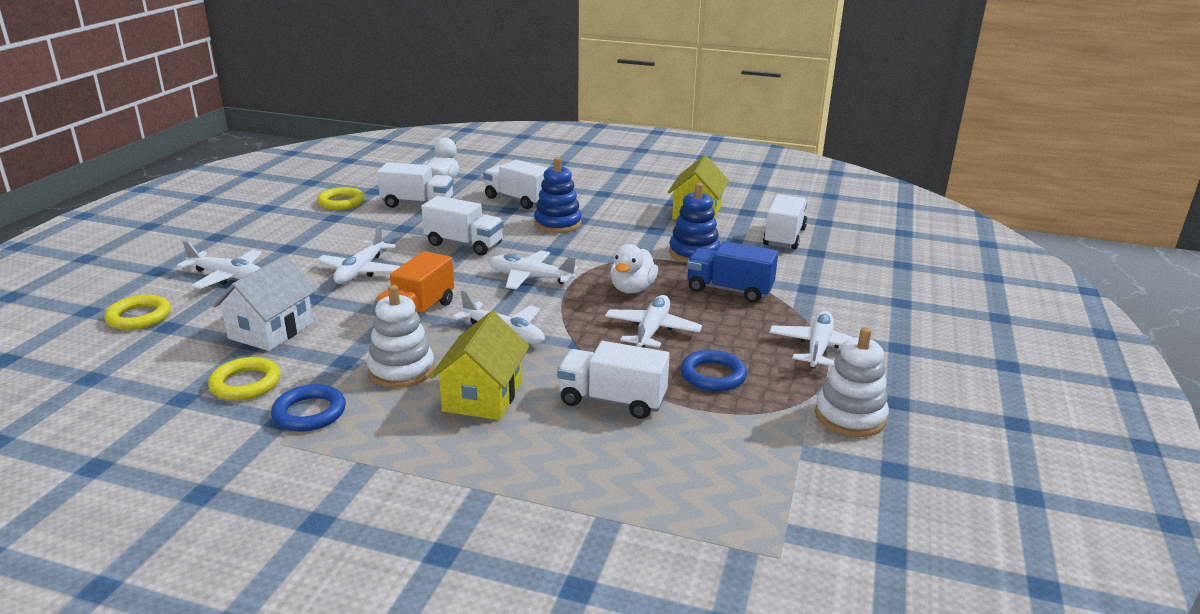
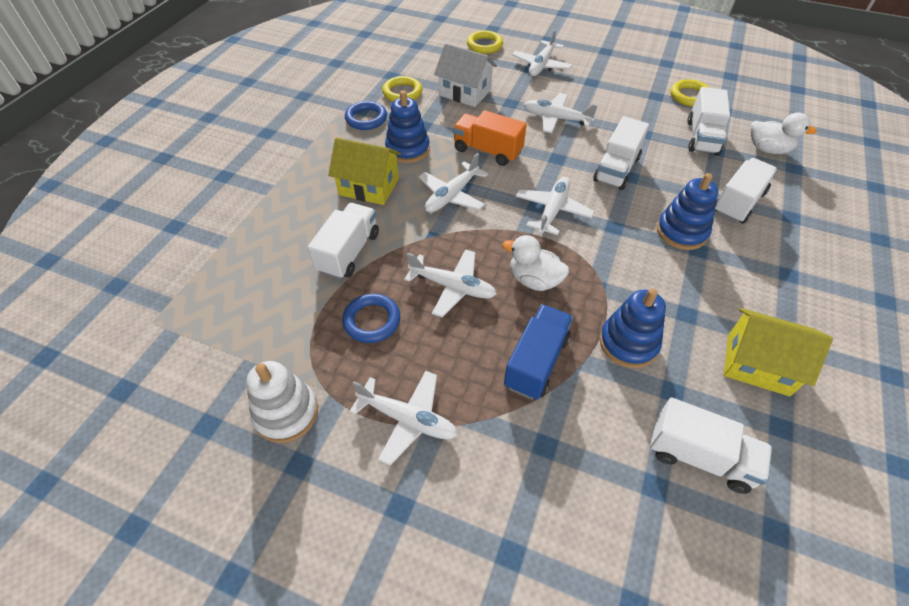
camera: 95 degrees right, 25 degrees up
(401, 370) = (407, 149): white stacking toy -> blue stacking toy

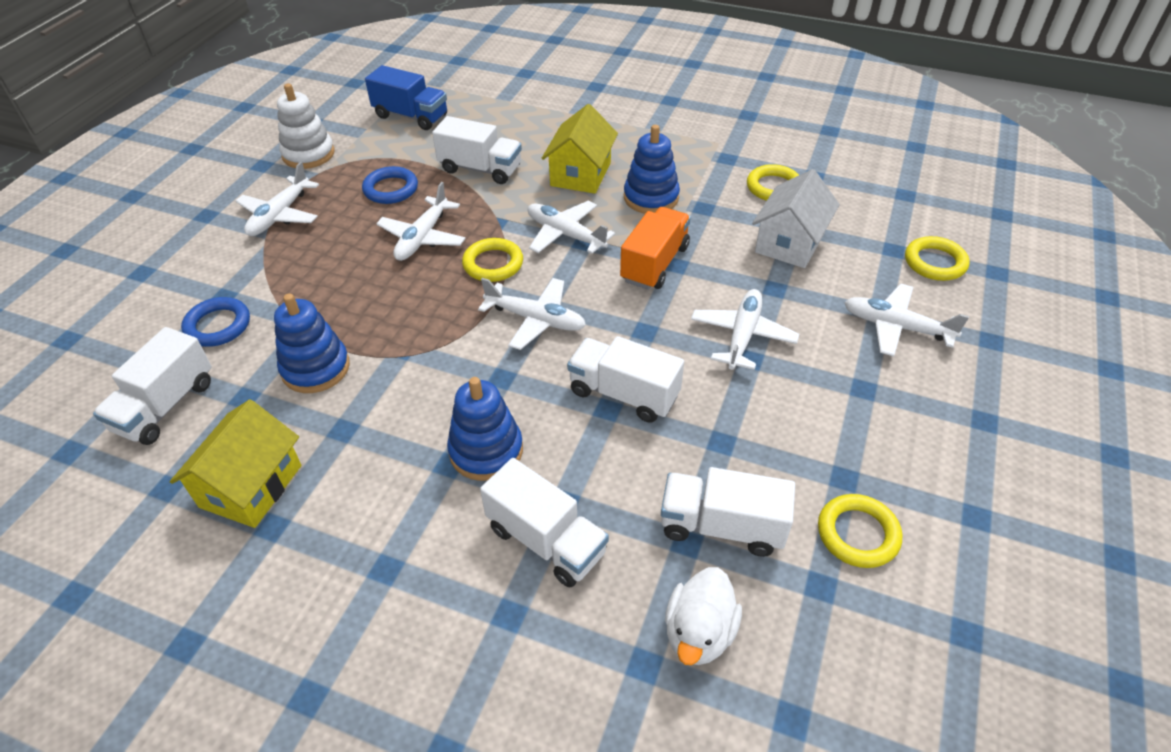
camera: 90 degrees right, 5 degrees down
(366, 118) = (709, 163): blue ring -> blue ring (218, 326)
(489, 237) = (493, 264): none -> yellow ring
(534, 280) = (421, 298): white duck -> none
(536, 362) = (313, 295): blue truck -> blue truck (411, 116)

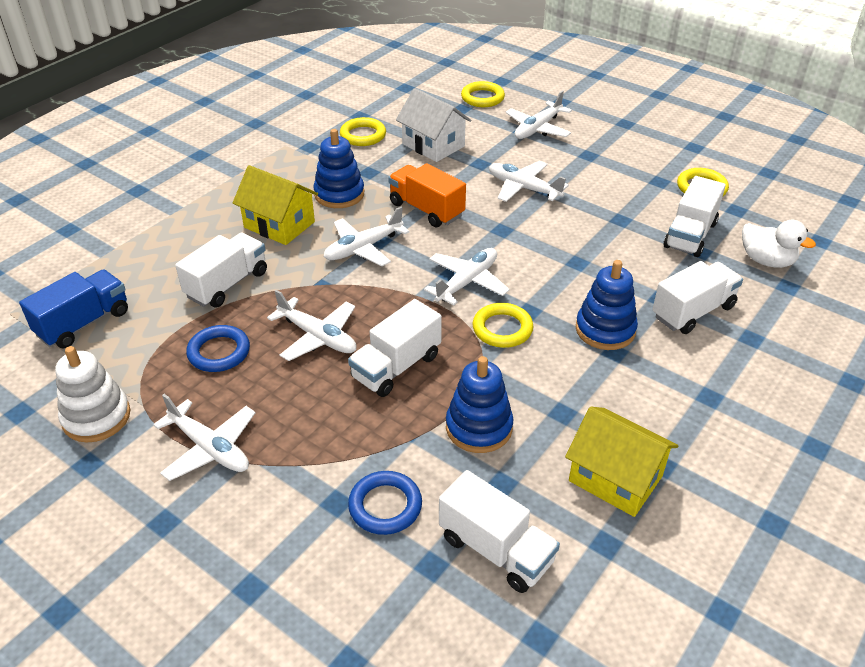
camera: 75 degrees left, 5 degrees down
(493, 264) = (382, 296): yellow ring -> yellow ring (502, 329)
(624, 394) = (565, 252): white truck -> white truck (396, 367)

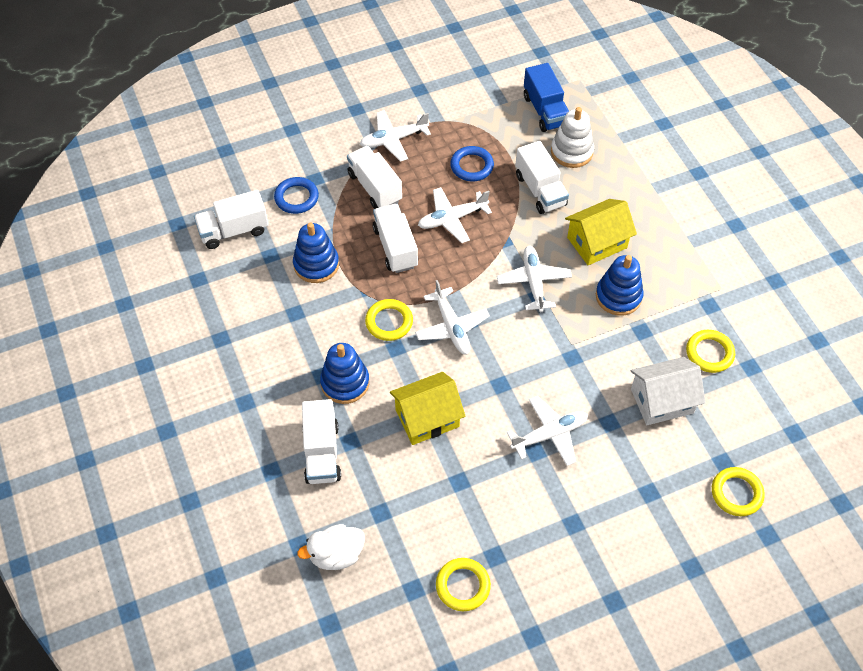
camera: 120 degrees right, 15 degrees up
(96, 417) = (453, 100): white stacking toy -> white stacking toy (571, 152)
(426, 209) = (560, 346): orange truck -> none
(537, 128) = (646, 508): white plane -> none
(615, 478) = (231, 309): yellow house -> yellow house (427, 418)
(690, 235) = (405, 521): white truck -> white truck (375, 187)

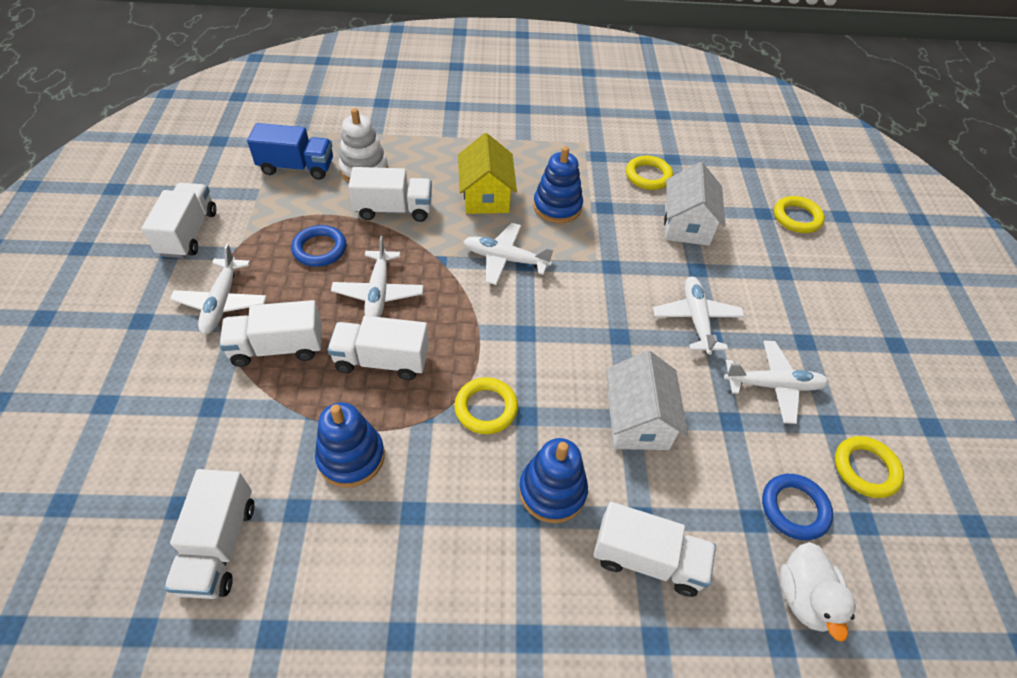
camera: 70 degrees left, 5 degrees down
(296, 198) = (225, 440): blue ring -> blue ring (794, 508)
(427, 418) = (637, 420): yellow house -> white house
(440, 89) = (189, 233): none -> white truck
(451, 327) = (525, 350): white plane -> white plane (773, 386)

